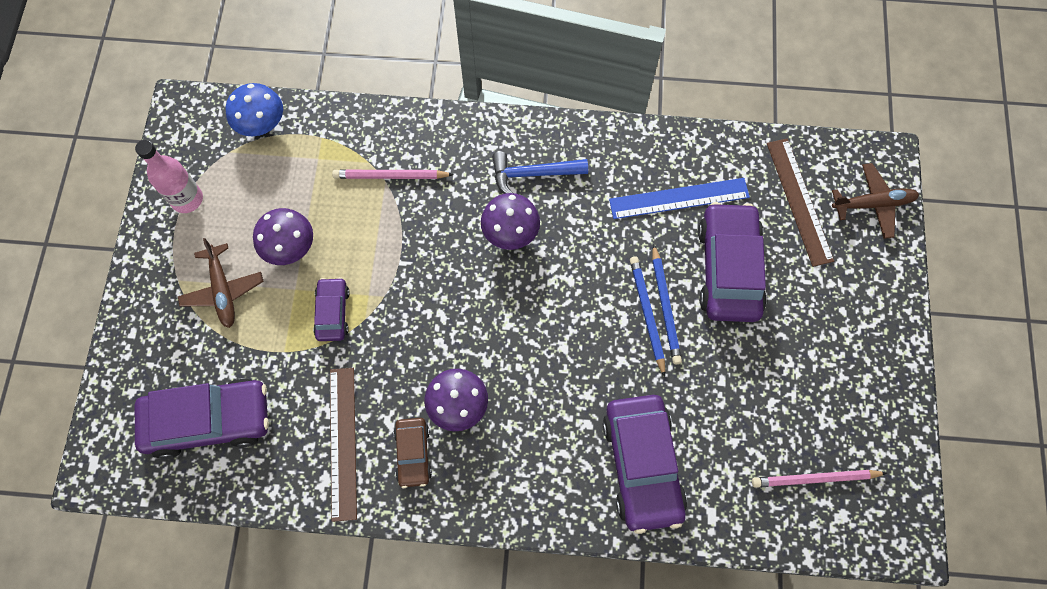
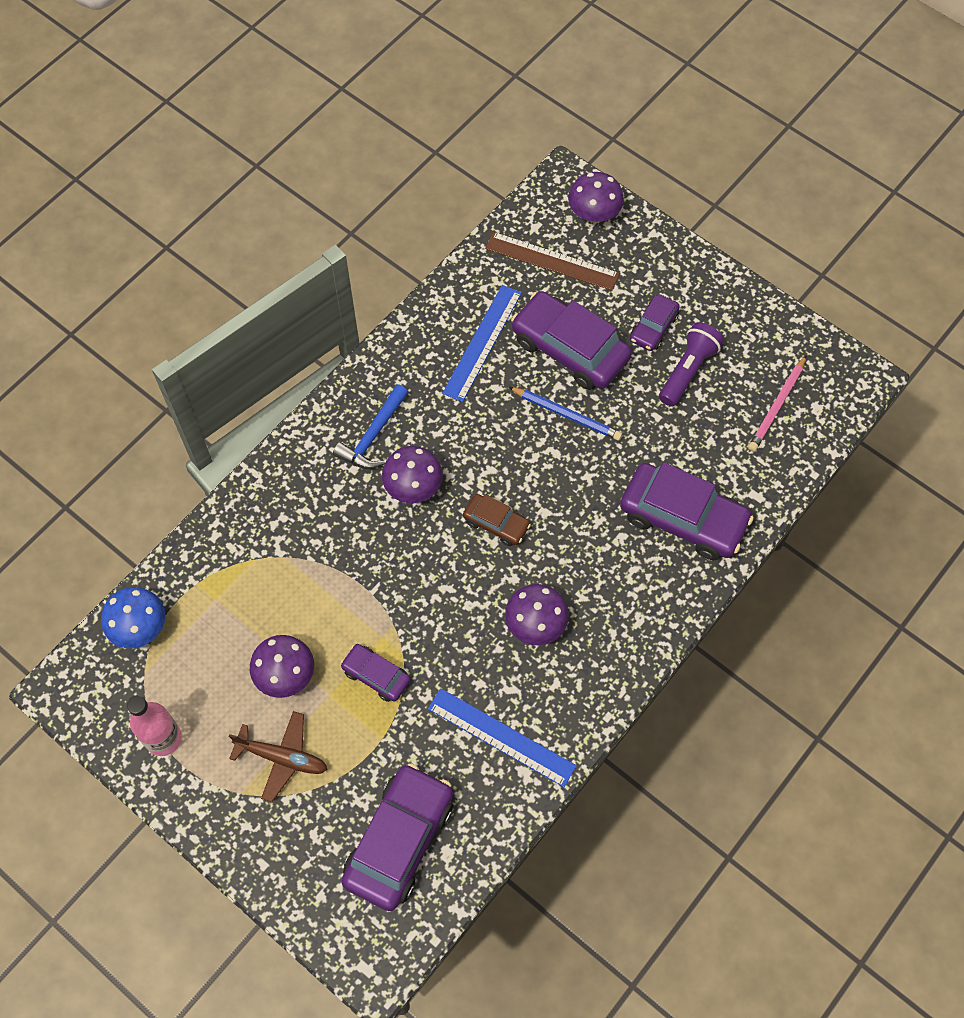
camera: 55 degrees left, 5 degrees down
(343, 442) = (501, 737): brown ruler -> blue ruler
(391, 176) = (283, 549): pink pencil -> none
(413, 454) = (552, 686): brown car -> brown car (496, 523)
(647, 314) = (563, 432): blue pencil -> none
(787, 378) = (687, 370): none -> purple flashlight
(805, 323) = (653, 327): none -> purple car
(873, 204) = (594, 214): brown plane -> purple mushroom

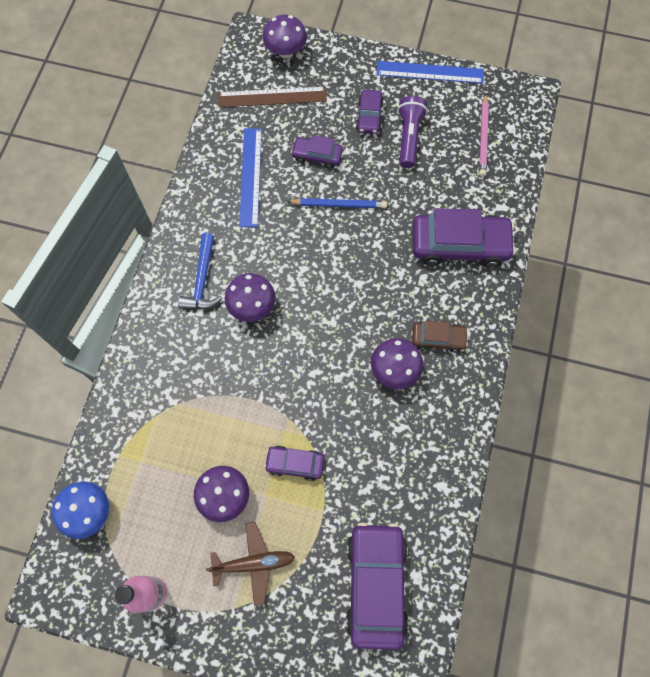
camera: 25 degrees left, 5 degrees up
(496, 523) = (327, 307): brown car -> brown car (438, 339)
(501, 737) = (412, 467): blue ruler -> blue ruler (430, 72)
(569, 349) = (317, 155): purple car -> purple car, size x0.52

